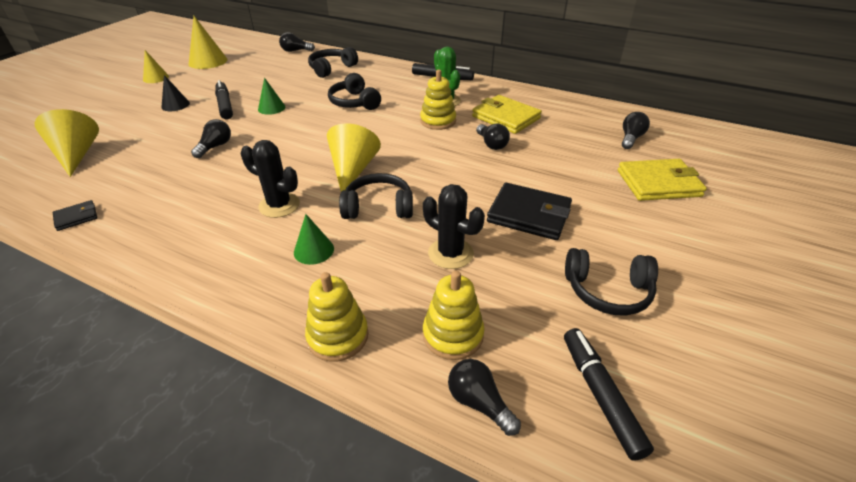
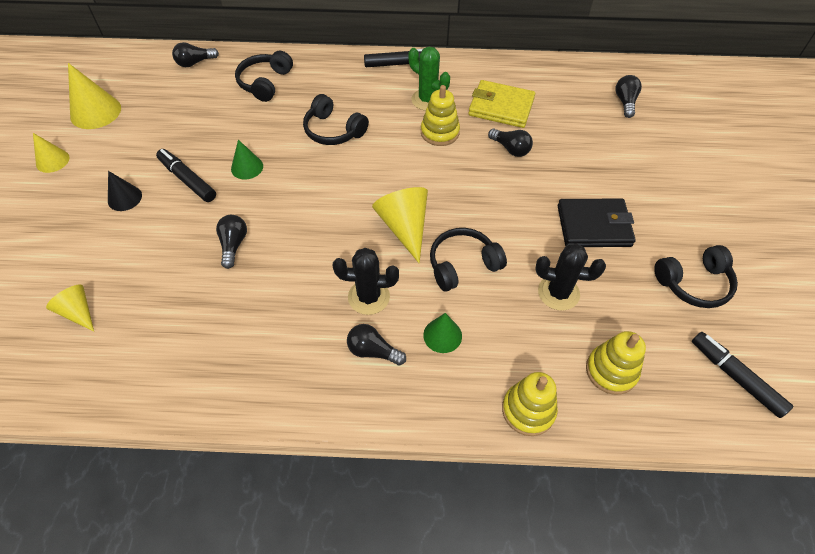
camera: 25 degrees left, 15 degrees up
(76, 217) = (170, 391): black wallet -> none
(77, 155) = (78, 312): yellow cone -> yellow cone, size x0.61
(479, 402) = (664, 419): black light bulb -> black light bulb (373, 351)
(658, 183) = (673, 152): yellow wallet -> none

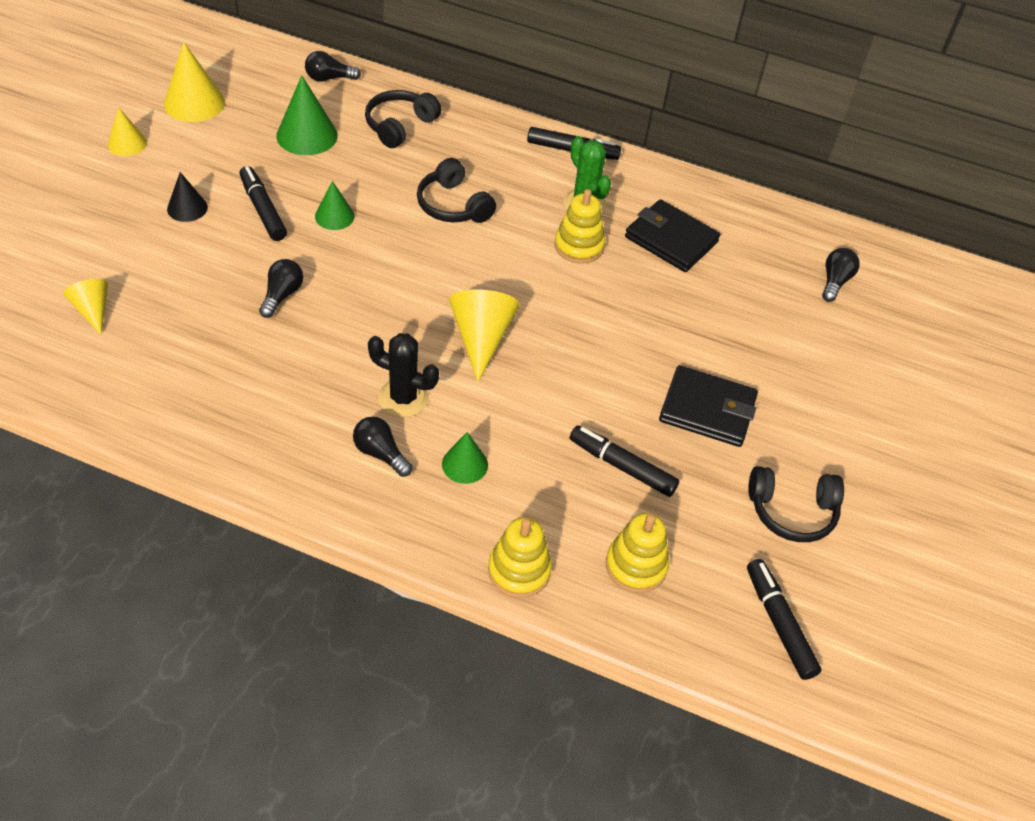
camera: 15 degrees right, 5 degrees down
(197, 111) = (307, 135): none -> green cone
(463, 265) = (527, 400): black headphones -> none
(501, 107) = (671, 240): yellow wallet -> black wallet
(510, 149) = (655, 292): black light bulb -> none
(558, 293) = (622, 466): black cactus -> black marker

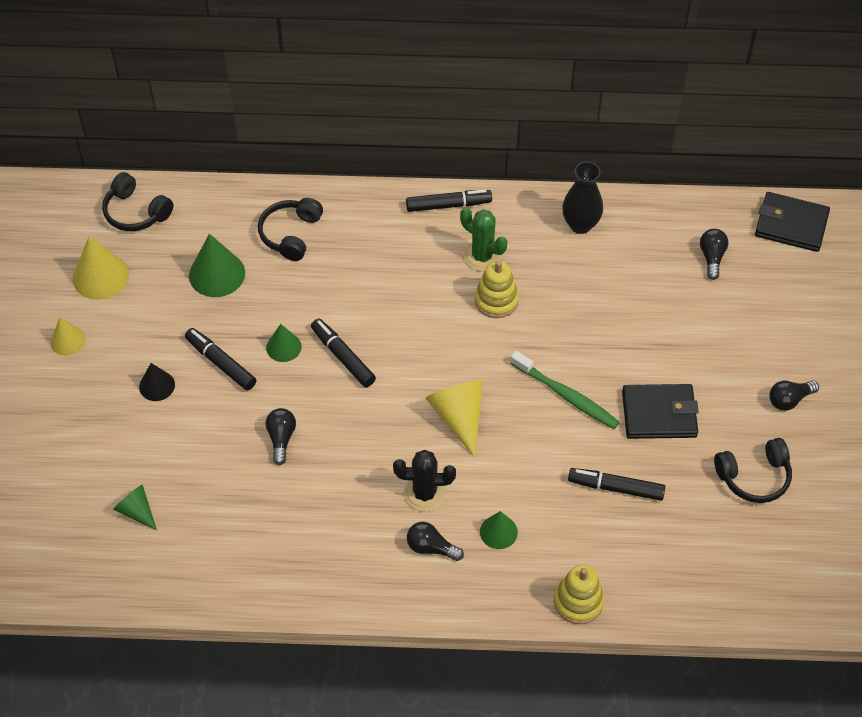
camera: 15 degrees left, 5 degrees up
(93, 310) = (137, 511): yellow cone -> green cone
(329, 78) = (203, 206): black light bulb -> black light bulb (789, 400)
(453, 205) = (376, 299): black headphones -> black headphones (136, 212)
(610, 357) = (566, 396): none -> green toothbrush
(636, 566) = (660, 565): yellow stacking toy -> none
(671, 240) = (567, 266): black wallet -> black wallet (791, 225)
(703, 208) = (580, 225): none -> black vase
(779, 623) = (778, 569): black marker -> black marker (343, 357)

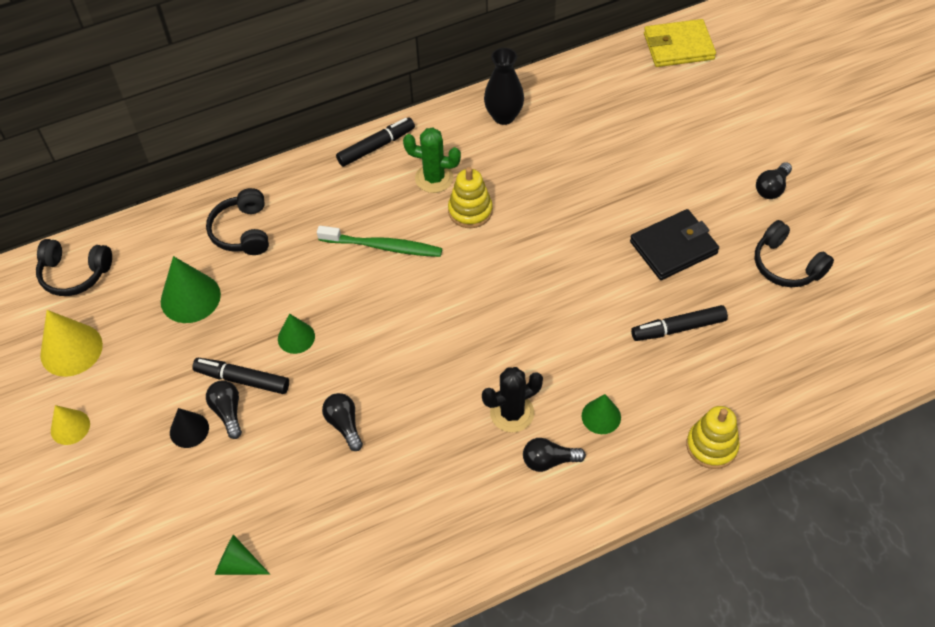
camera: 25 degrees left, 0 degrees up
(343, 357) = (359, 321): black marker -> none
(459, 417) = (500, 328): yellow cone -> none
(566, 396) = (584, 267): green toothbrush -> green toothbrush (383, 246)
(712, 257) = (632, 99): black light bulb -> black light bulb (228, 412)
(754, 477) = (786, 265): black headphones -> black headphones turned 90 degrees clockwise
(791, 225) = (678, 47): black wallet -> yellow wallet

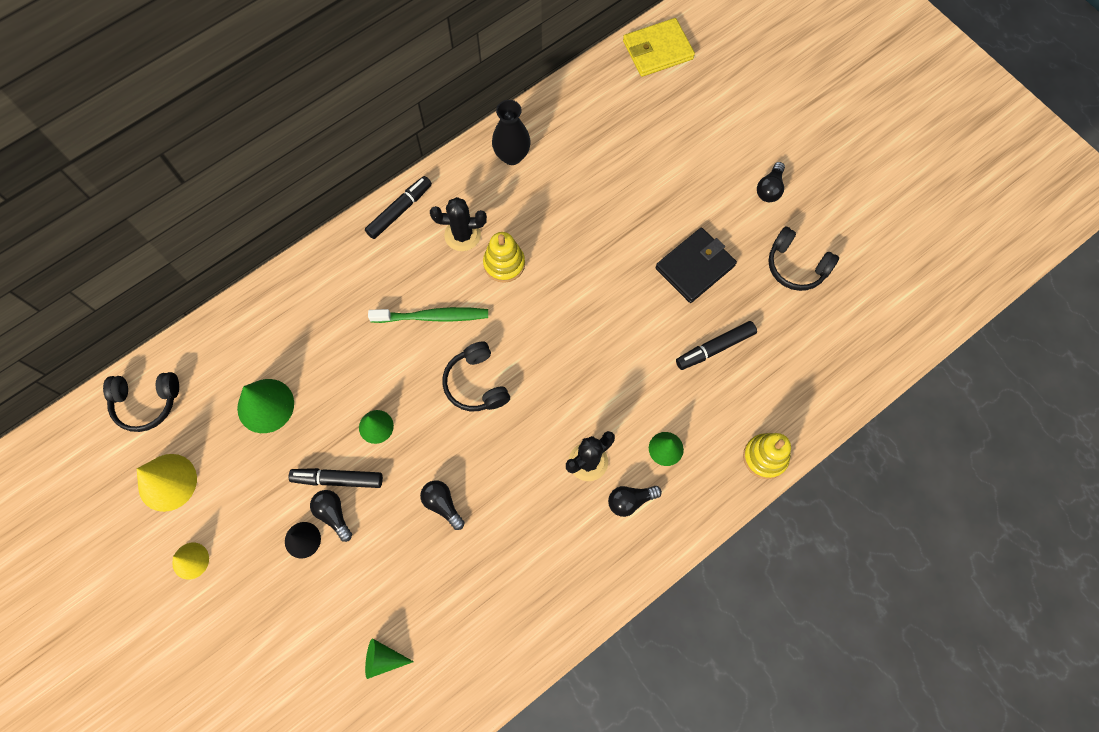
camera: 15 degrees left, 15 degrees up
(243, 231) = (296, 326): black headphones -> black headphones (476, 383)
(434, 178) = (462, 235): green cactus -> black cactus

